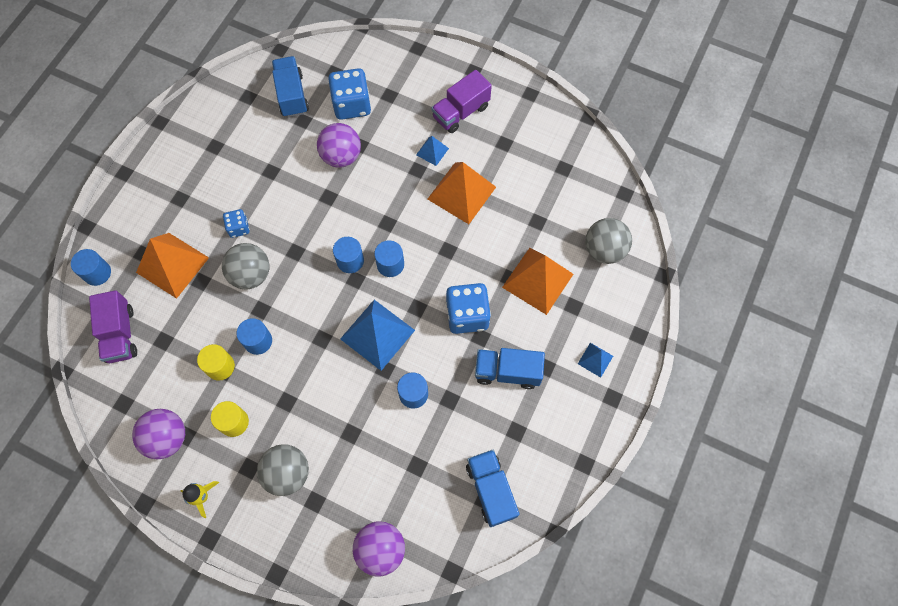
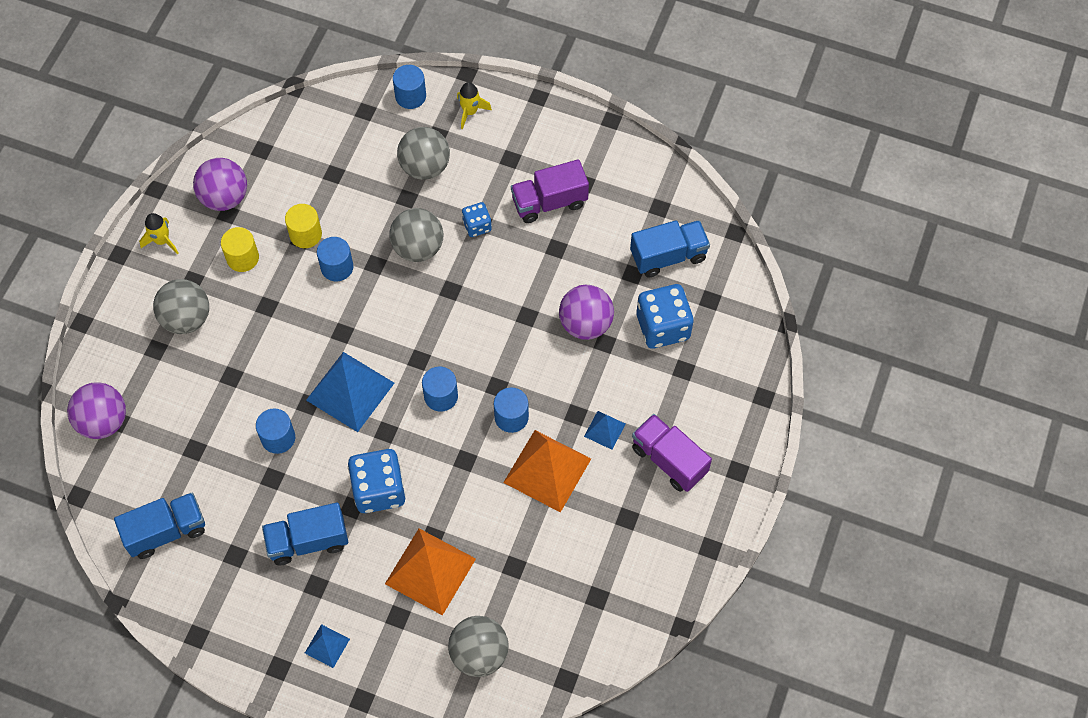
camera: 85 degrees right, 5 degrees down
(120, 334) = (339, 132): purple truck -> purple truck (549, 202)
(125, 226) = (470, 112): none -> yellow rocket
(172, 265) = (425, 167): orange pyramid -> grey ball
(350, 261) = (443, 351): blue cylinder -> blue cylinder (511, 417)
(507, 372) = (308, 541): blue truck -> blue truck turned 105 degrees counterclockwise

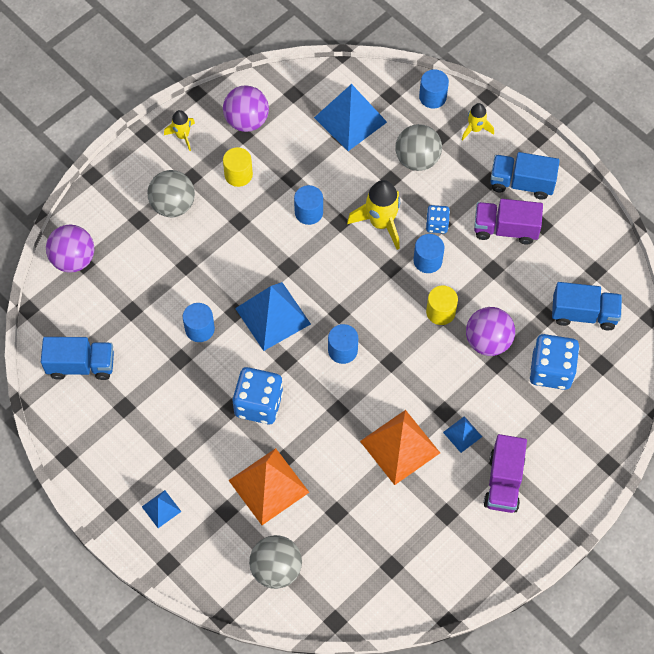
camera: 25 degrees right, 0 degrees up
(305, 234) = (296, 176): yellow cylinder -> yellow cylinder (440, 312)
(308, 541) = (185, 420): blue truck -> blue truck (521, 183)
(335, 153) = (350, 120): none -> blue pyramid
(418, 248) = (380, 223): grey ball -> yellow rocket
(511, 417) = (391, 391): blue cylinder -> blue cylinder (427, 260)
(669, 460) = (503, 482): purple truck -> purple truck turned 150 degrees counterclockwise

